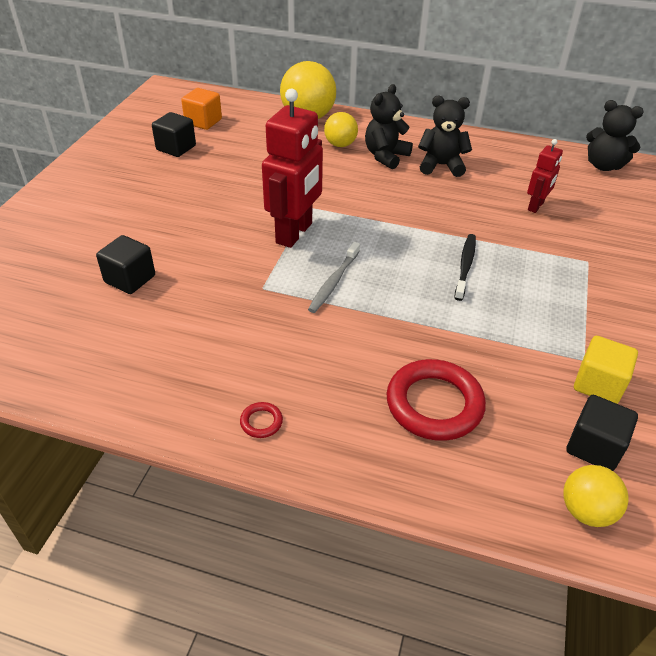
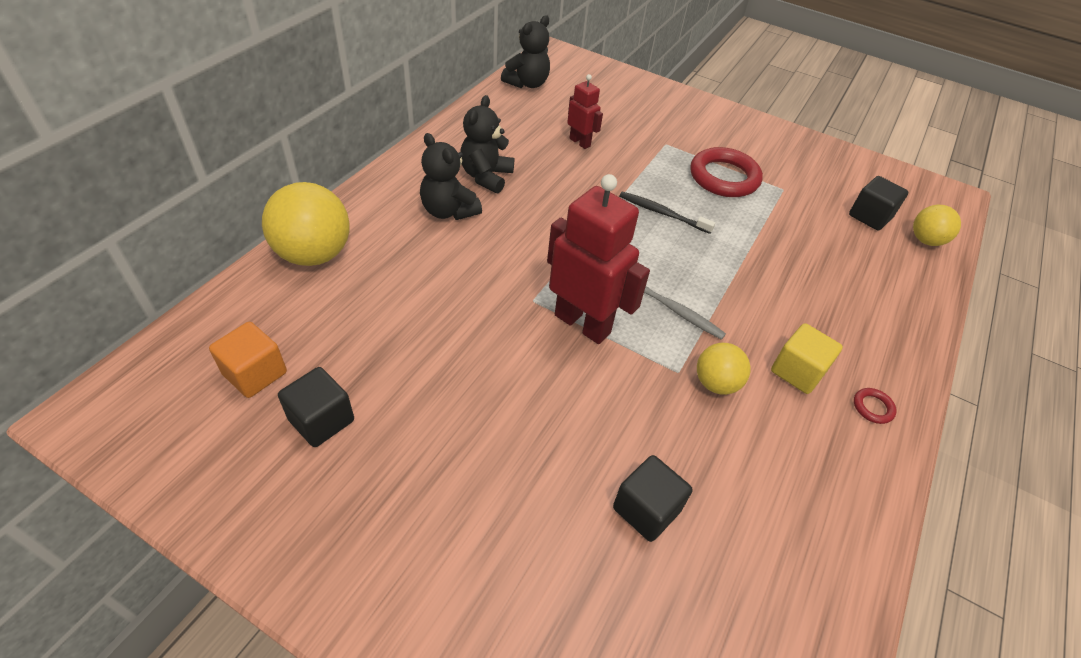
camera: 80 degrees left, 5 degrees up
(340, 145) = (403, 241): yellow ball -> yellow ball (716, 383)
(434, 404) = (838, 285): red ring -> red ring (724, 177)
(598, 384) = (809, 192): yellow cube -> yellow cube (797, 371)

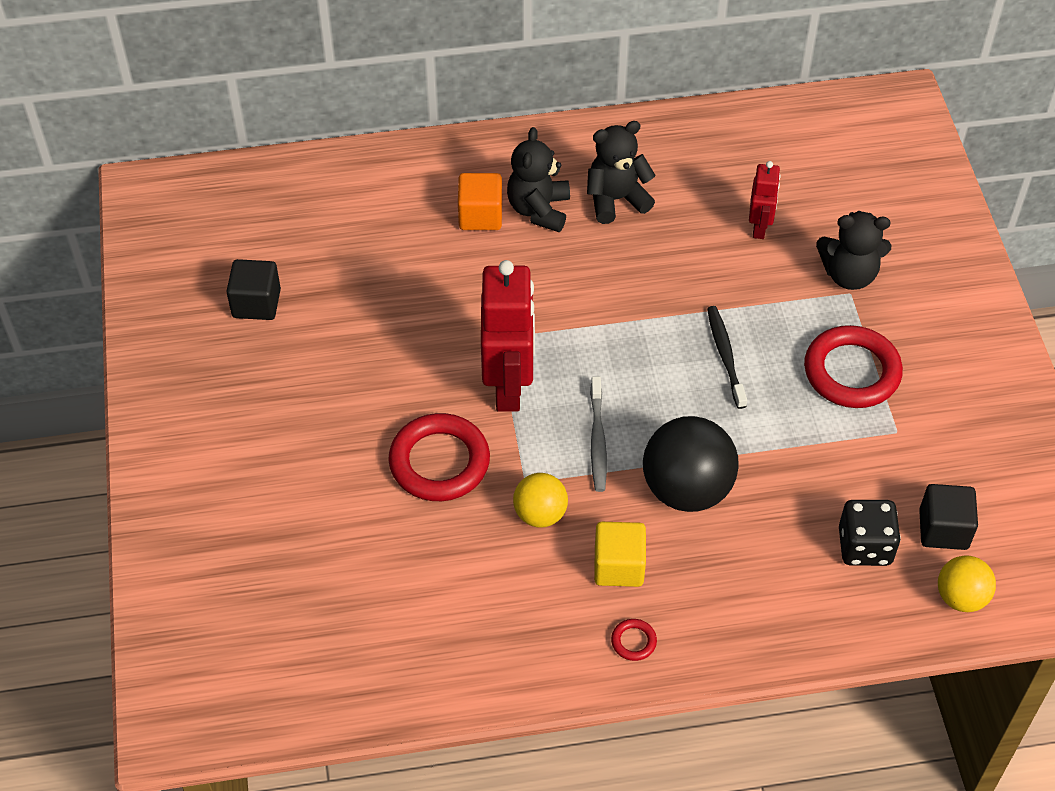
camera: 55 degrees right, 5 degrees up
(255, 373) = (255, 238): orange cube -> orange cube (480, 215)
(314, 254) = (392, 172): yellow ball -> none
(527, 83) = (808, 122): black teddy bear -> black teddy bear (849, 275)
(614, 410) = (439, 462): none -> red ring
(646, 509) = (368, 534): black cube -> none
(755, 296) = (687, 489): none -> black ball
(861, 252) = (864, 546): none -> black dice

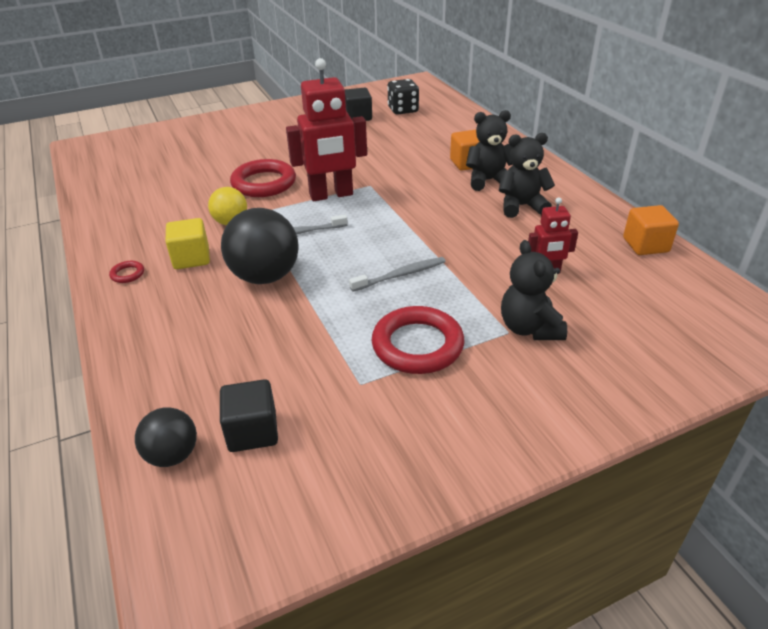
camera: 75 degrees right, 15 degrees down
(616, 199) = (521, 206): black teddy bear -> black teddy bear turned 60 degrees counterclockwise
(725, 355) = (401, 275): black toothbrush -> grey toothbrush
(736, 126) = (645, 245): none -> orange cube
(864, 546) = (225, 379): black dice -> black dice (403, 110)
(960, 597) = (172, 455): yellow ball -> black ball

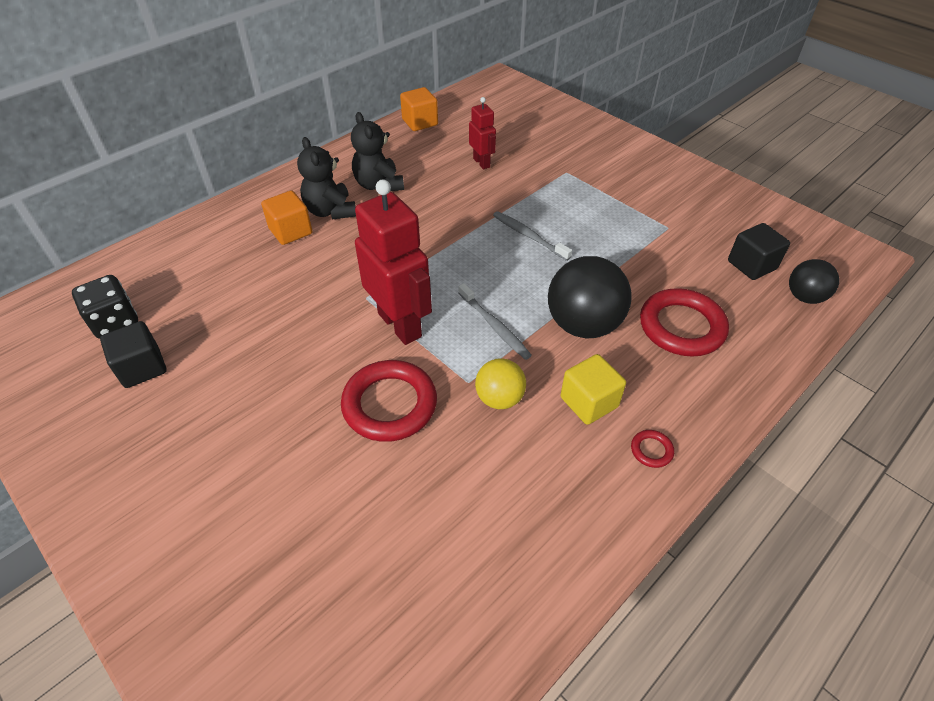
camera: 110 degrees left, 10 degrees up
(417, 345) = (610, 209): red ring -> red ring (681, 327)
(529, 328) = (556, 164): black teddy bear -> none

